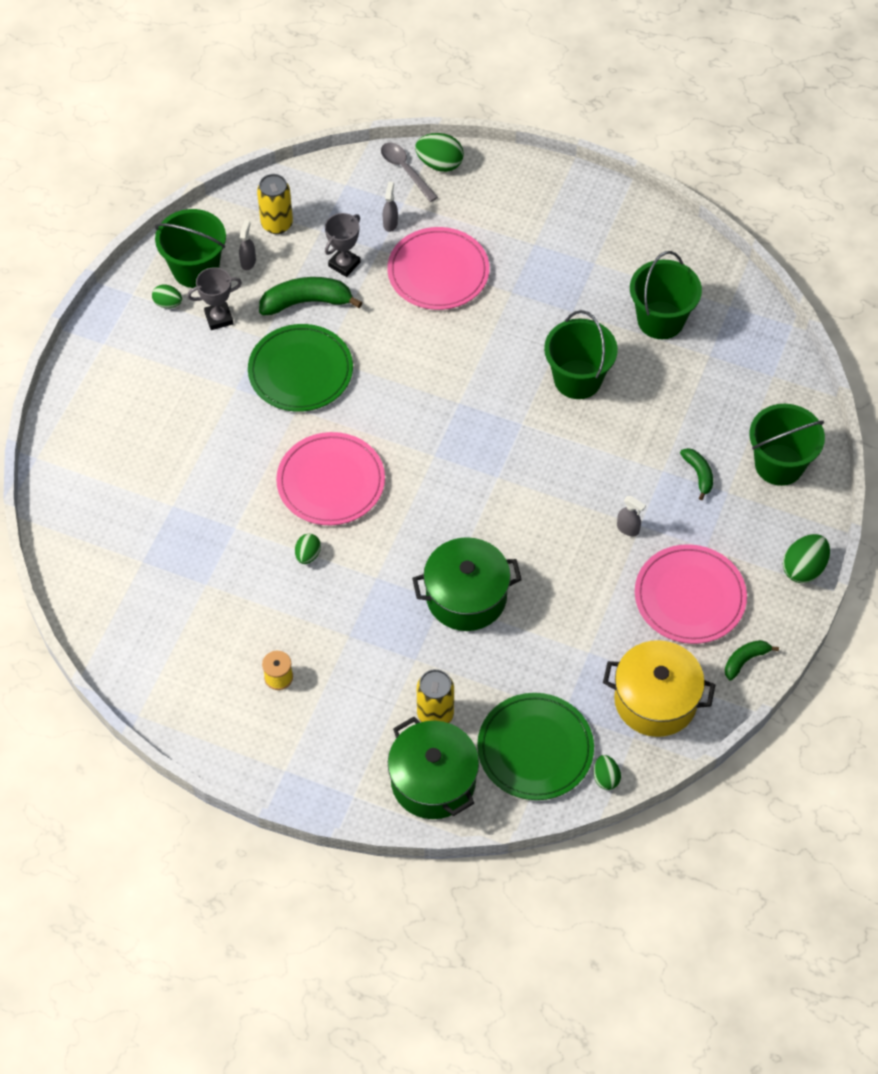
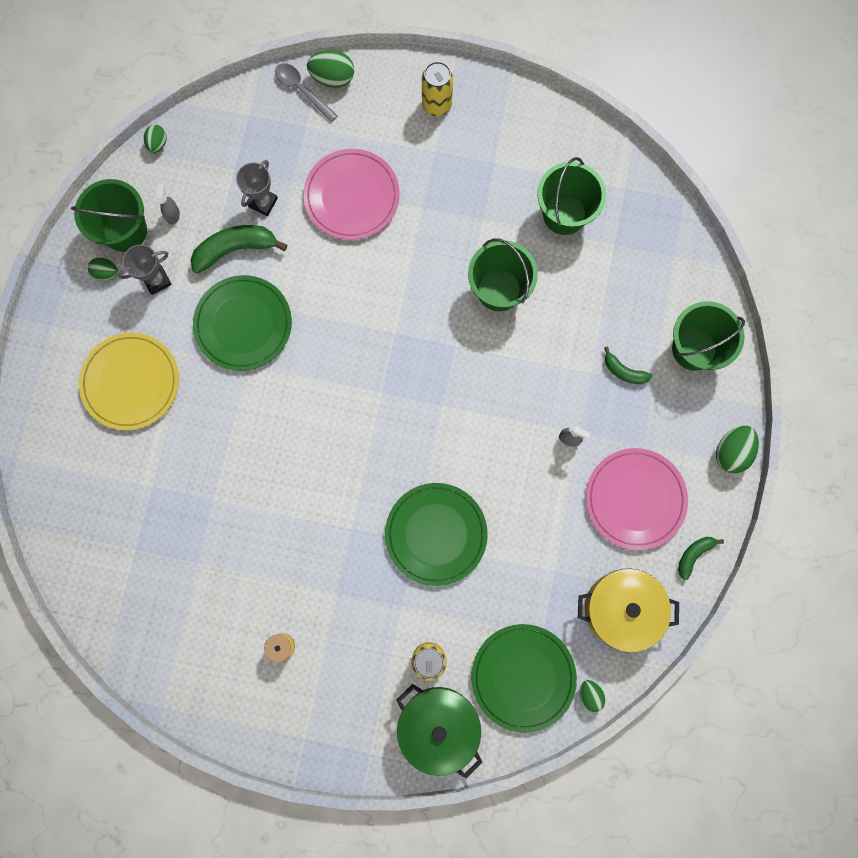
camera: 10 degrees left, 20 degrees up
(171, 406) = (130, 382): none -> yellow plate
(277, 224) = (192, 169): yellow can -> yellow can (437, 104)
(308, 555) = (285, 516): green egg -> green egg (158, 143)
(331, 482) = (292, 436): pink plate -> none
(390, 223) = (298, 151): grey spray bottle -> none
(466, 596) = (436, 534): green pot -> green plate
(698, 474) = (624, 371): green banana -> green banana turned 150 degrees clockwise

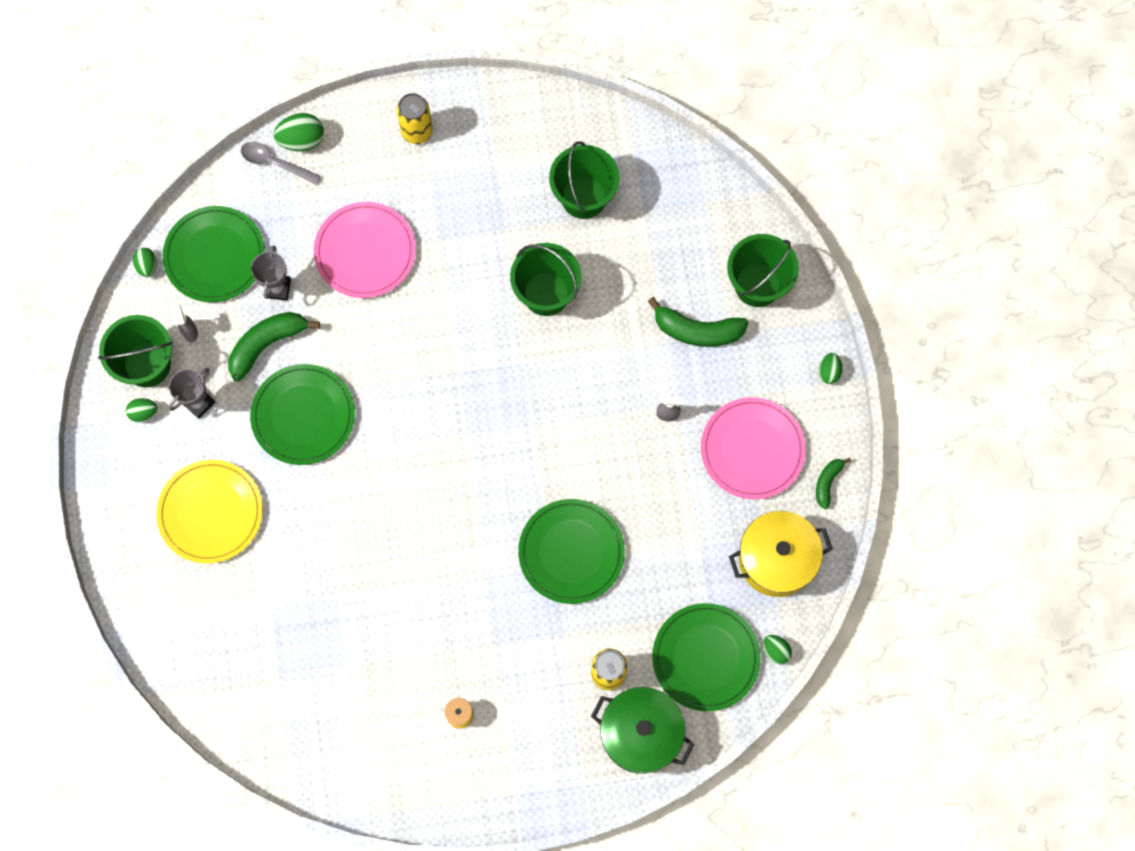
camera: 20 degrees left, 5 degrees down
(219, 155) = (215, 256): none -> green plate
(624, 371) = (697, 330): green banana -> green banana, size x1.78
(731, 452) = (828, 372): green egg -> green egg, size x0.61

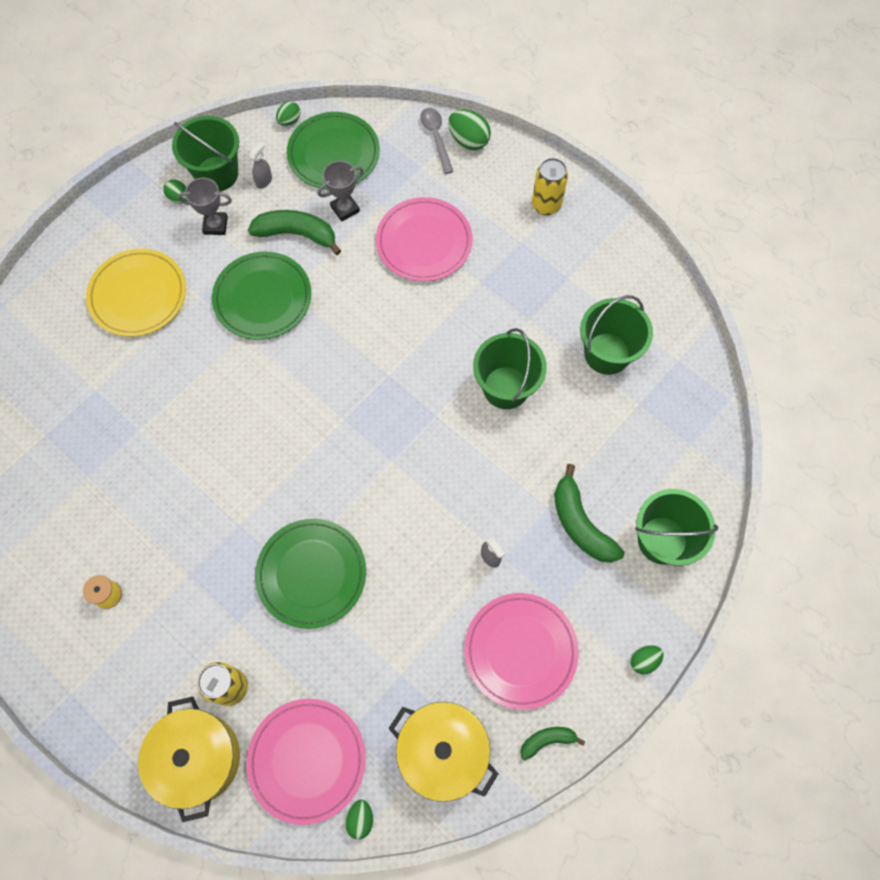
camera: 50 degrees right, 5 degrees down
(641, 733) = (198, 758): green pot -> yellow pot
(705, 657) = (307, 760): green plate -> pink plate

